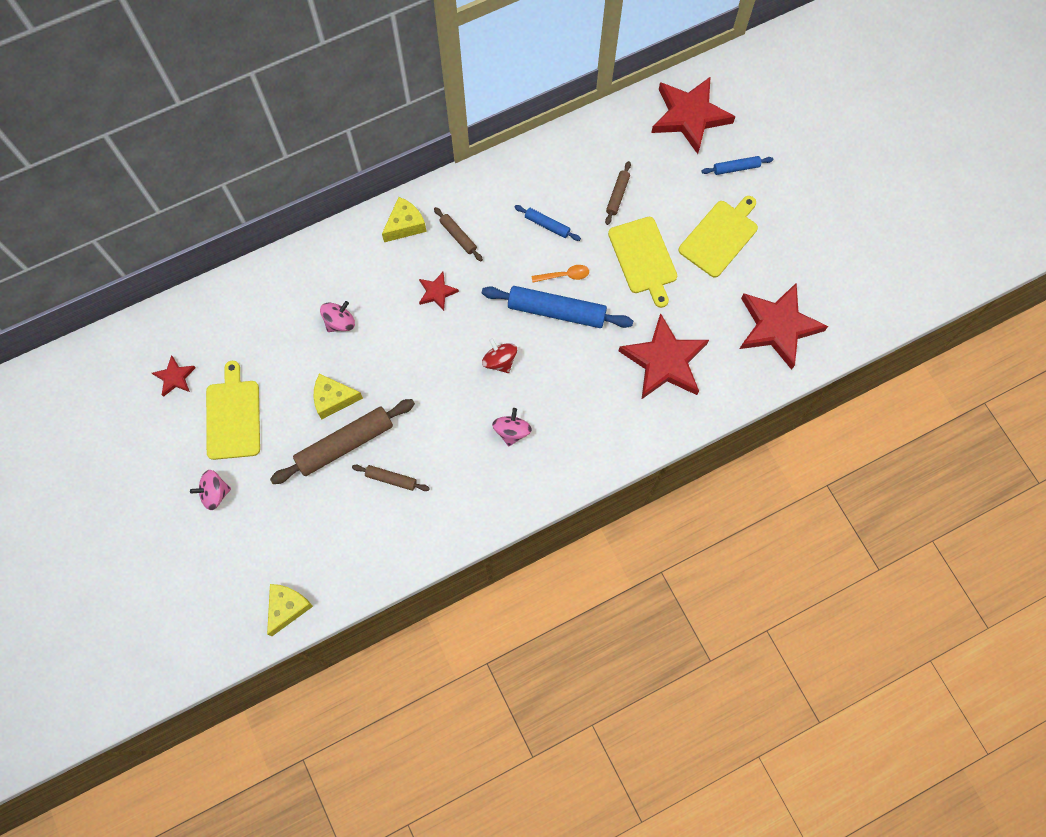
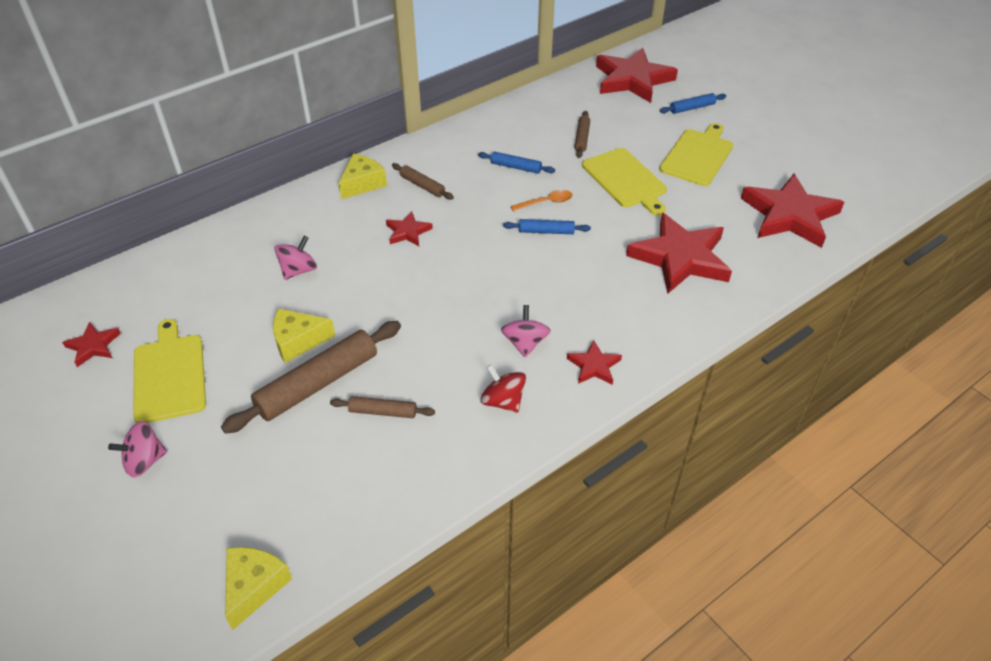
camera: 10 degrees left, 25 degrees down
(500, 361) = (493, 281): red spinning top -> red spinning top (503, 401)
(556, 311) = (546, 231): blue rolling pin -> blue rolling pin, size x0.50
(561, 463) = (594, 366): none -> red star

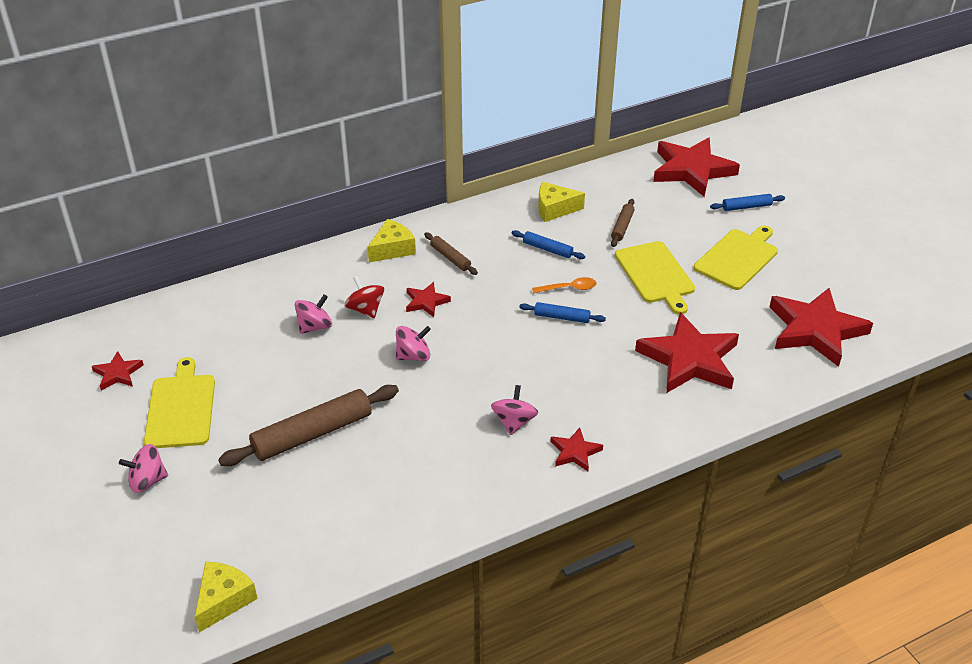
camera: 10 degrees right, 5 degrees down
(298, 341) = (302, 392): yellow cheese -> yellow cheese (554, 209)
(383, 411) = (367, 467): brown rolling pin -> none
(407, 288) = (413, 356): none -> pink spinning top
(503, 401) = (480, 472): red spinning top -> red spinning top (365, 309)

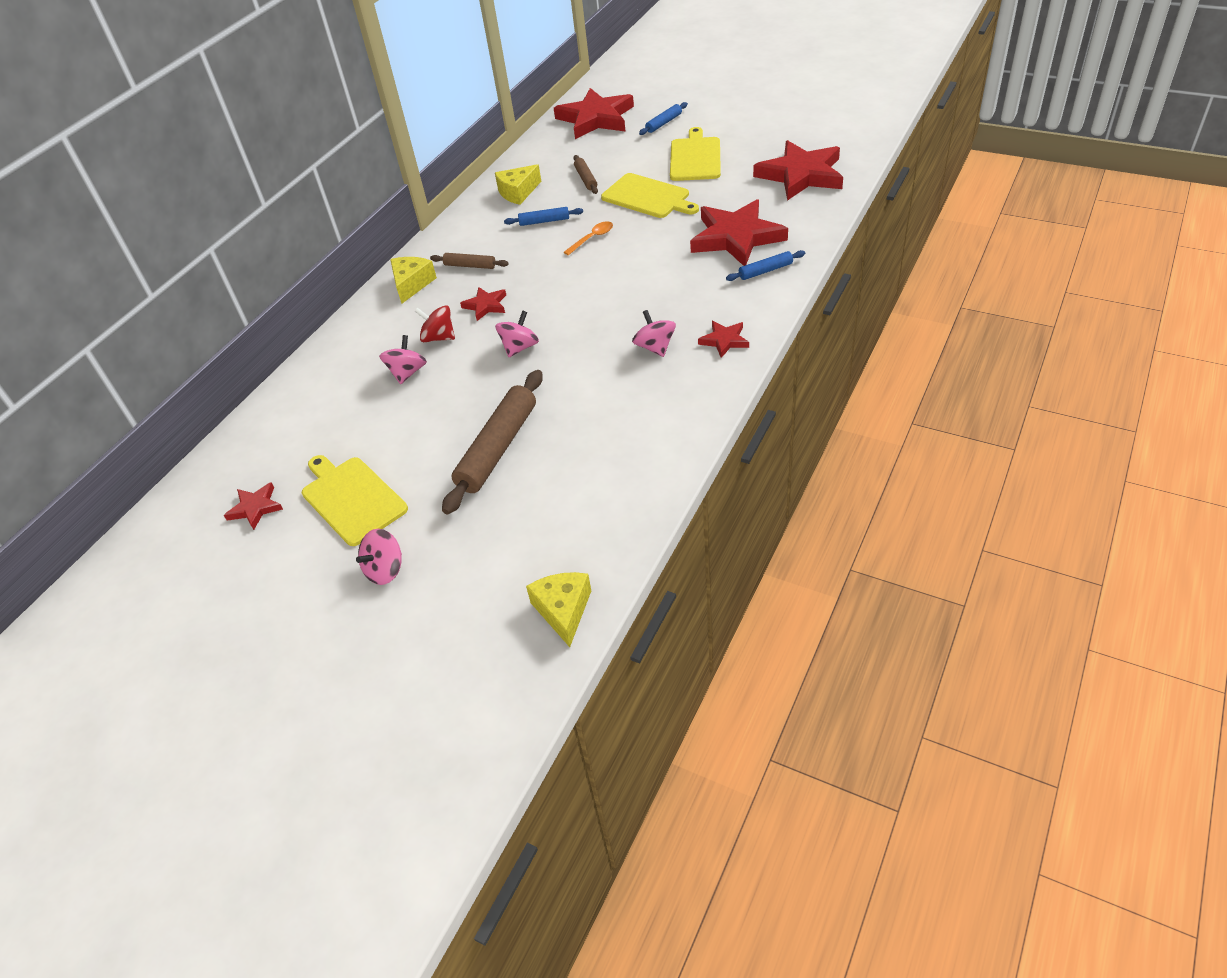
camera: 30 degrees left, 5 degrees up
(562, 317) = (609, 260): blue rolling pin -> blue rolling pin (765, 271)

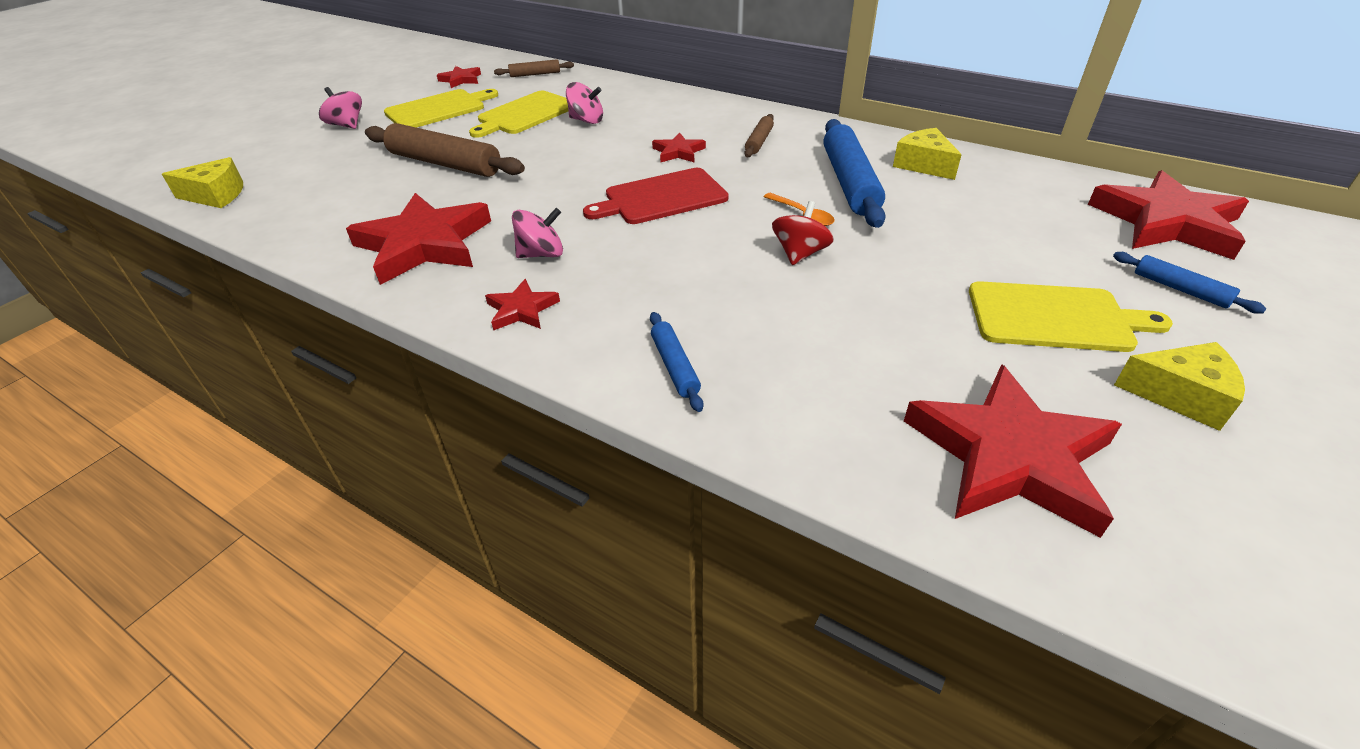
camera: 90 degrees right, 5 degrees down
(412, 284) = (733, 115): yellow cheese -> yellow cheese (1180, 395)
(439, 337) = (634, 131): red spinning top -> red spinning top (800, 254)
(520, 347) = (593, 171): pink spinning top -> none
(544, 221) = (850, 182): blue rolling pin -> blue rolling pin, size x2.00
(567, 303) = (661, 197): none -> red cutting board
(586, 179) = (965, 212): brown rolling pin -> brown rolling pin (535, 74)
(648, 197) = (913, 263): yellow cutting board -> yellow cutting board (525, 114)
(736, 237) = (781, 343): red star -> red star (424, 244)

